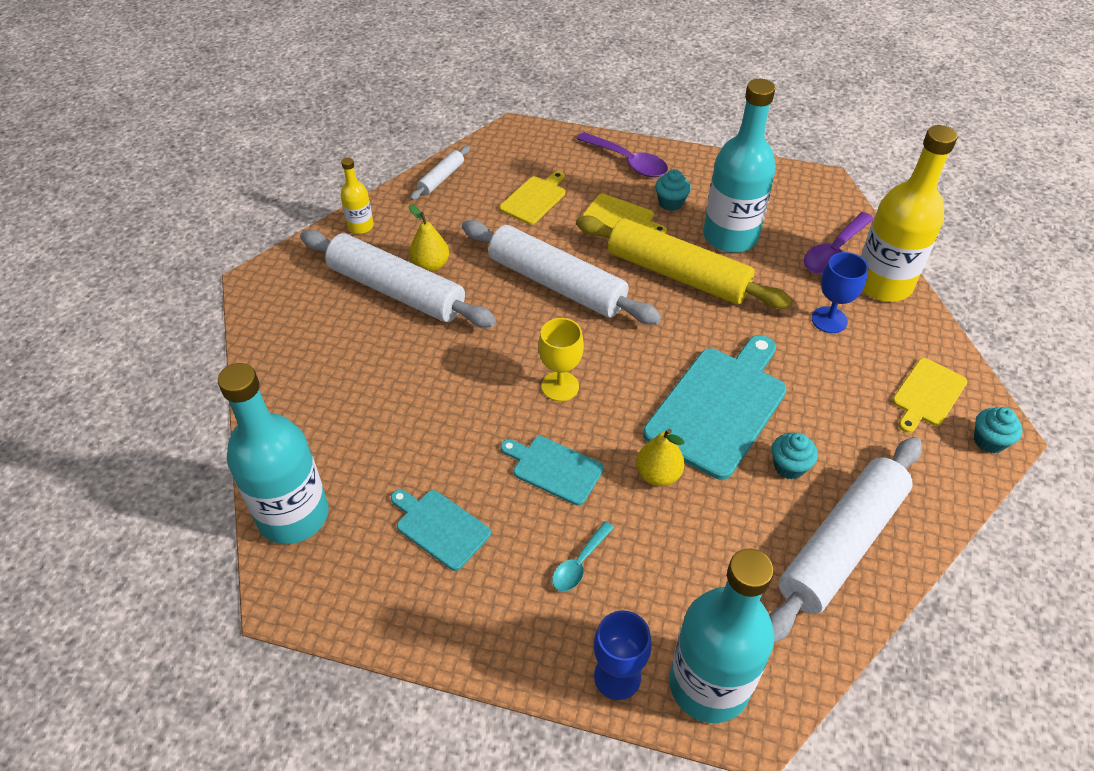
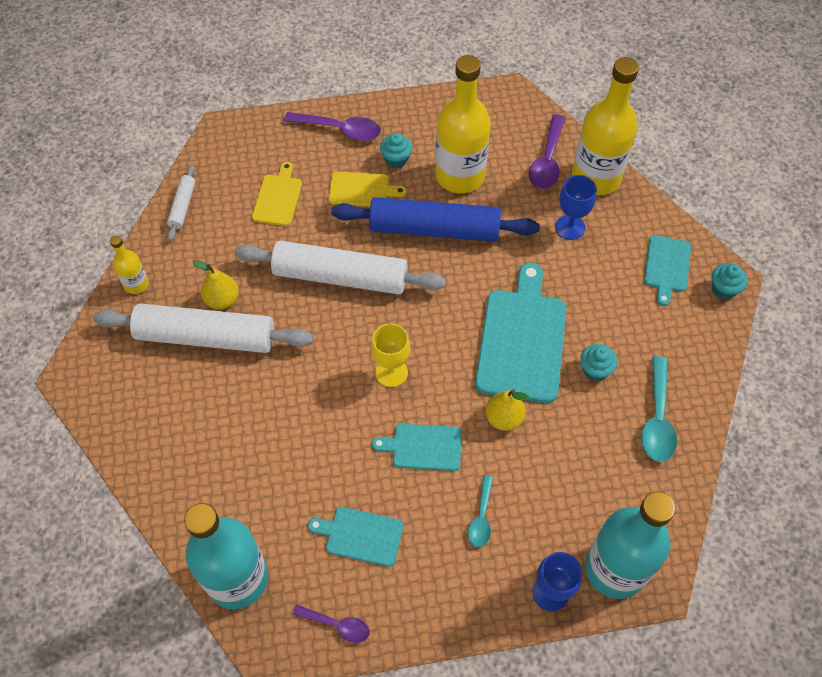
camera: 25 degrees left, 10 degrees up
(364, 604) = (337, 625): none -> purple spoon
(677, 274) = (434, 229): yellow rolling pin -> blue rolling pin
(730, 236) = (460, 176): turquoise bottle -> yellow bottle
(841, 544) = (657, 418): white rolling pin -> turquoise spoon
(927, 394) = (667, 266): yellow cutting board -> turquoise cutting board

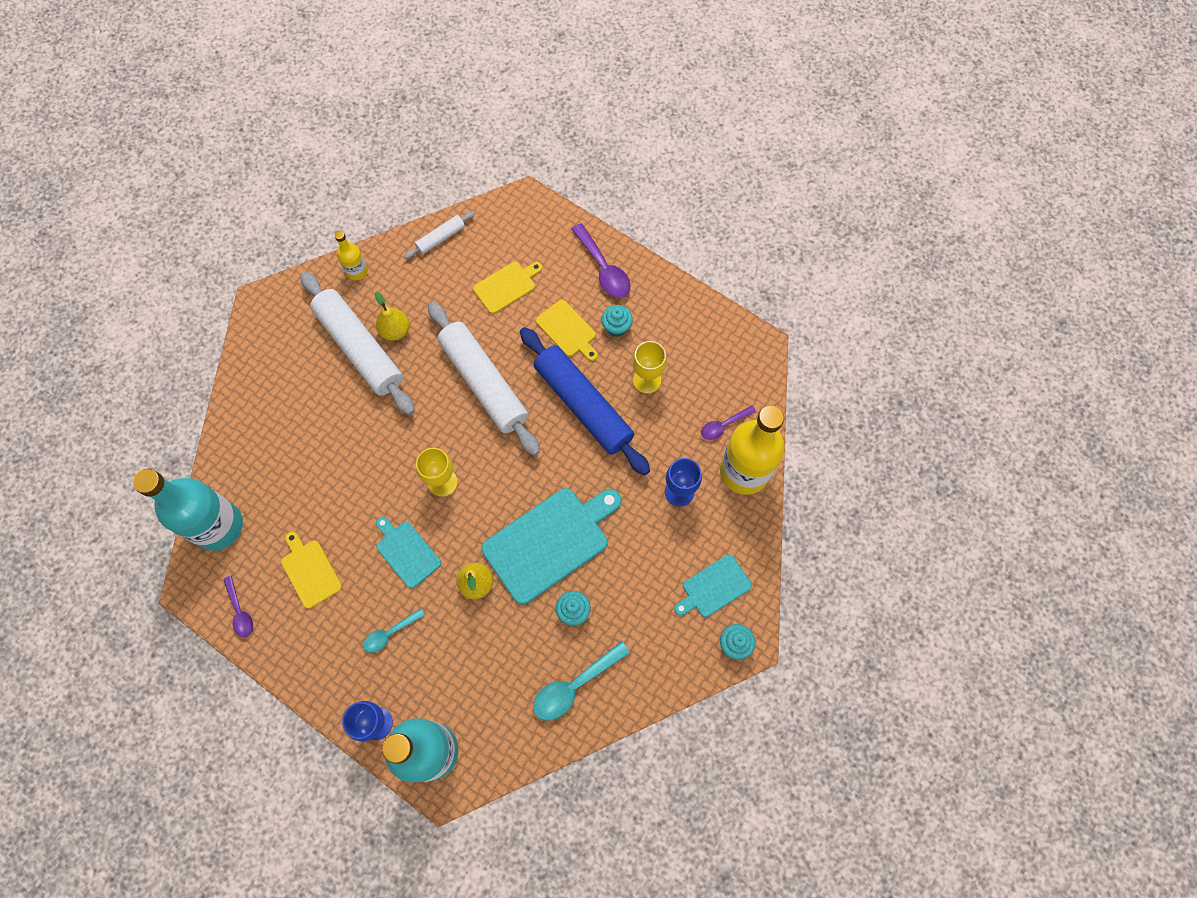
camera: 45 degrees right, 10 degrees up
(361, 535) = (310, 571): turquoise cutting board -> yellow cutting board
(460, 176) = (647, 380): yellow bottle -> yellow goblet
(547, 161) = (723, 425): purple spoon -> purple spoon, size x0.61

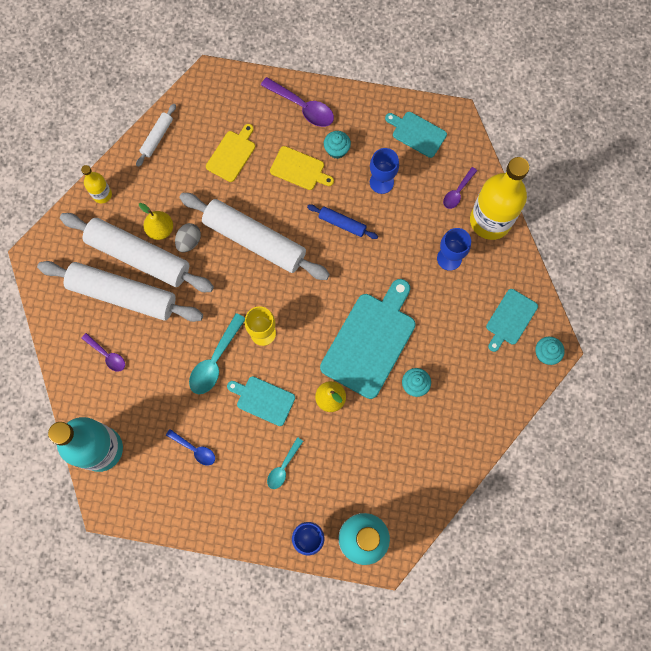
camera: 25 degrees left, 5 degrees up
(240, 611) = (156, 506): purple spoon -> purple spoon (107, 355)
(310, 571) = (194, 449): yellow cutting board -> blue spoon
(323, 380) = (123, 295): none -> white rolling pin
(417, 355) = (189, 241): none -> grey egg
(574, 686) = (443, 440): turquoise spoon -> turquoise spoon (215, 360)
(583, 405) = (342, 224): blue rolling pin -> blue rolling pin, size x0.46
(647, 380) = (381, 182): yellow goblet -> blue goblet
(710, 345) = (417, 133): none -> turquoise cutting board

